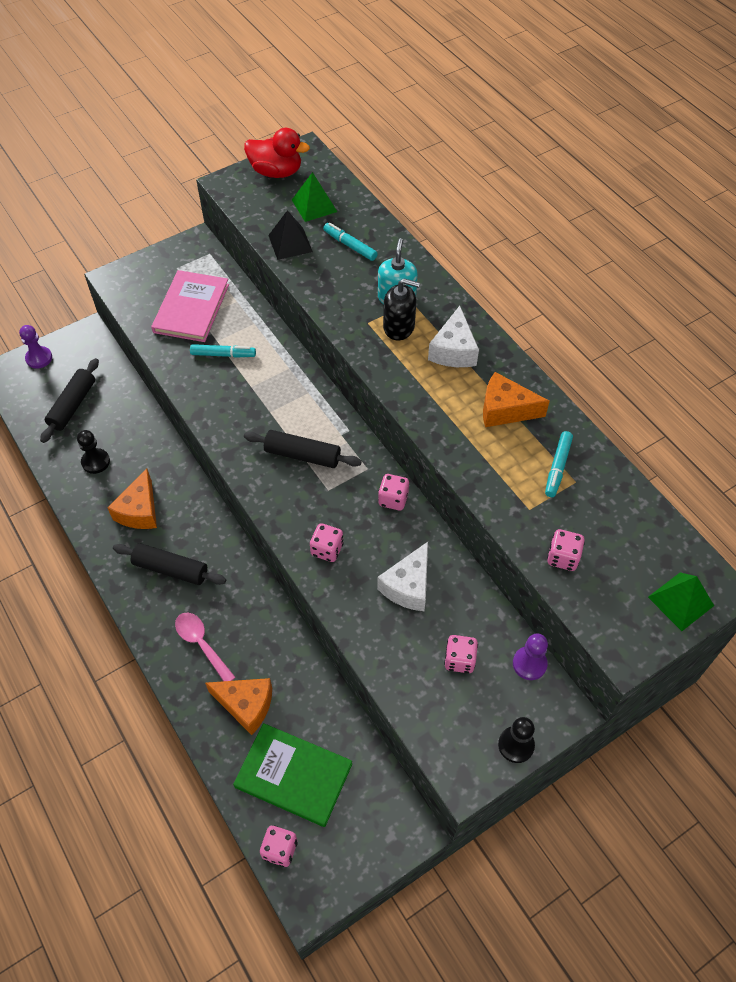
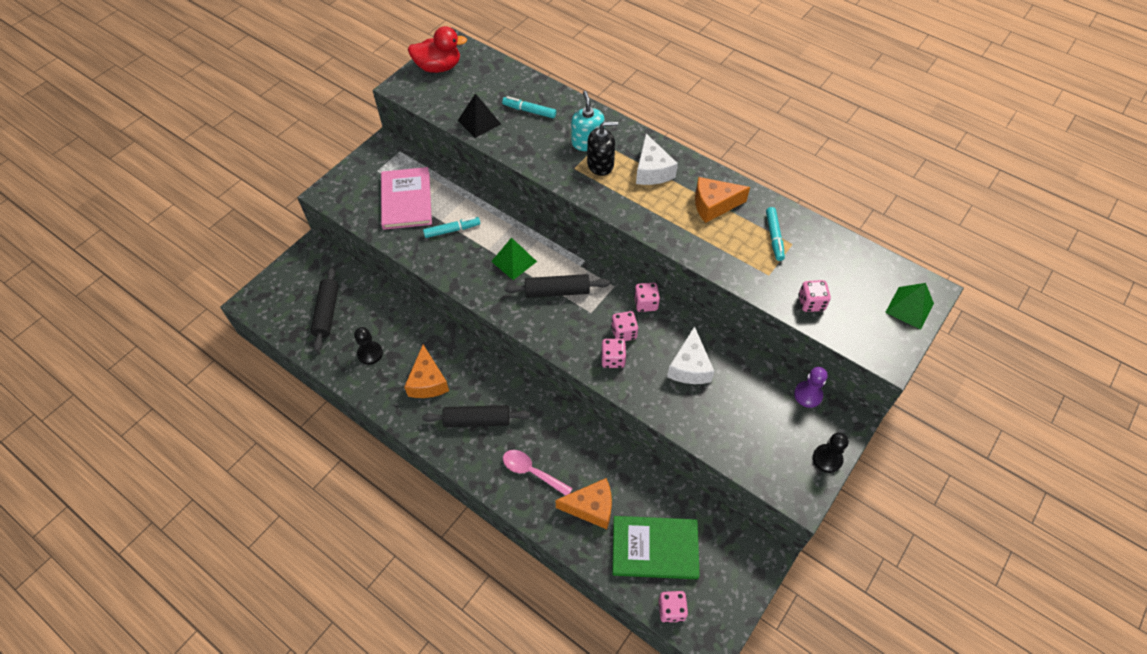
camera: 20 degrees left, 0 degrees up
(39, 358) = (277, 282): purple pawn -> none
(314, 205) = (484, 86): green pyramid -> green pyramid (514, 261)
(459, 660) = (755, 410): pink dice -> pink dice (623, 333)

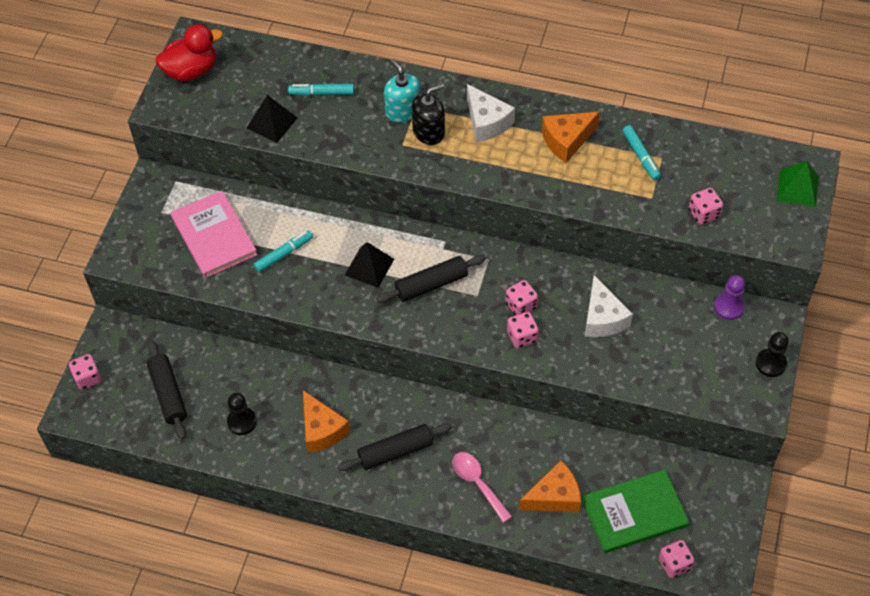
camera: 20 degrees left, 0 degrees up
(514, 261) = (369, 267): green pyramid -> black pyramid
(532, 472) = (478, 483): pink spoon -> pink spoon turned 45 degrees clockwise
(645, 303) = (530, 267): pink dice -> pink dice (87, 378)

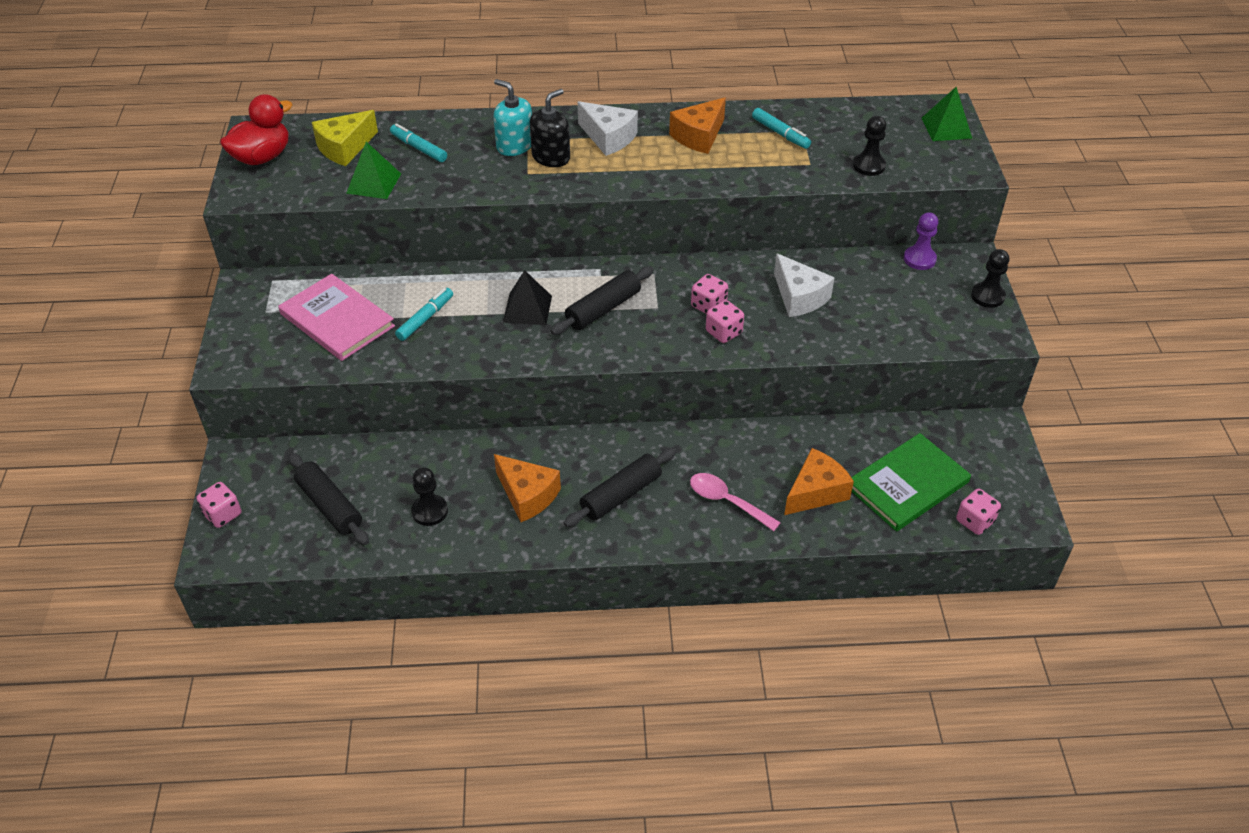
camera: 20 degrees left, 10 degrees down
(261, 77) = (345, 148): none -> yellow cheese
(272, 123) = (373, 183): black pyramid -> green pyramid
(321, 93) = (419, 148): turquoise marker -> turquoise marker turned 60 degrees clockwise
(703, 214) = (869, 166): pink dice -> black pawn

